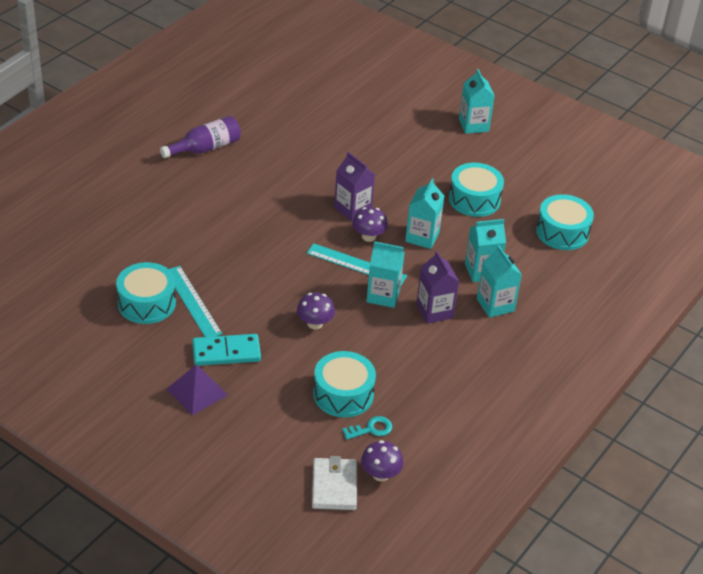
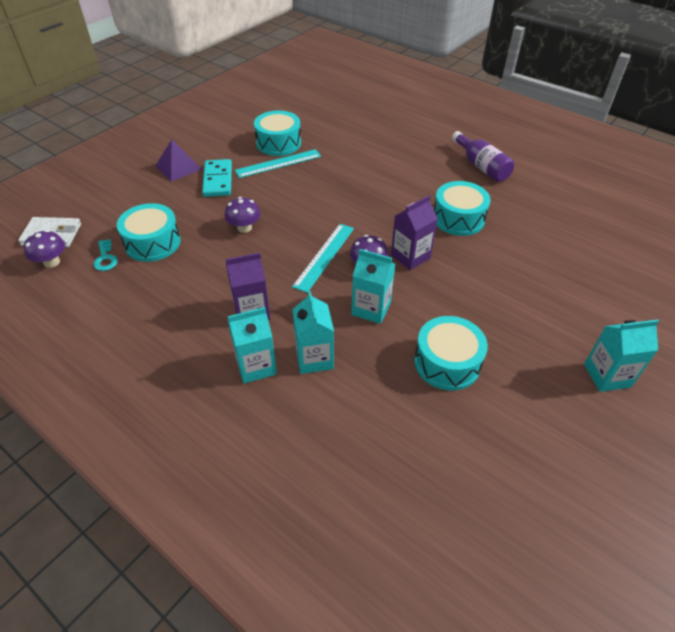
camera: 95 degrees right, 5 degrees up
(383, 295) = (278, 273): turquoise carton -> none
(562, 232) = (394, 458): turquoise drum -> turquoise drum (458, 218)

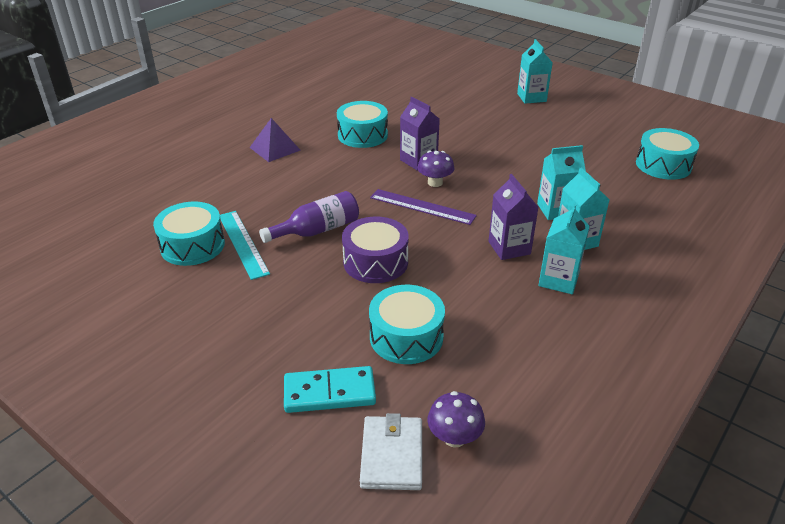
camera: 90 degrees left, 10 degrees down
(105, 258) = (441, 378): turquoise key -> none
(178, 167) = (229, 336): purple pyramid -> purple pyramid (275, 148)
(217, 180) = (272, 293): turquoise domino -> turquoise domino (329, 393)
(244, 228) = (375, 262): purple mushroom -> purple drum
(324, 256) = (422, 206): turquoise ruler -> purple ruler
(371, 309) = (490, 182): turquoise carton -> turquoise carton (558, 280)
(447, 362) = (540, 151): turquoise drum -> turquoise drum (663, 165)
(481, 166) = (279, 118): purple bottle -> purple bottle (317, 230)

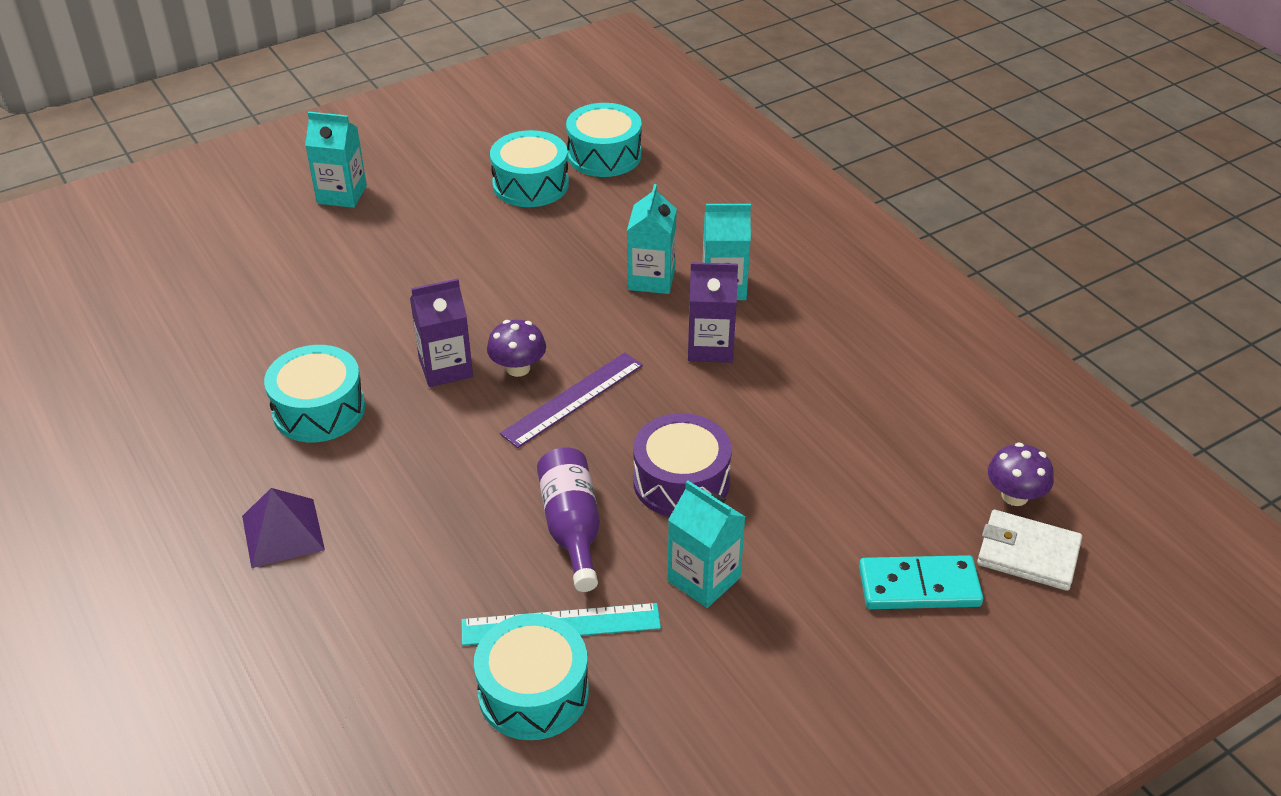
camera: 70 degrees left, 5 degrees up
(329, 393) = (919, 587): turquoise domino -> turquoise domino turned 75 degrees clockwise
(406, 337) = (844, 491): turquoise drum -> turquoise drum (530, 184)
(558, 280) = (792, 329): turquoise carton -> turquoise carton (703, 579)

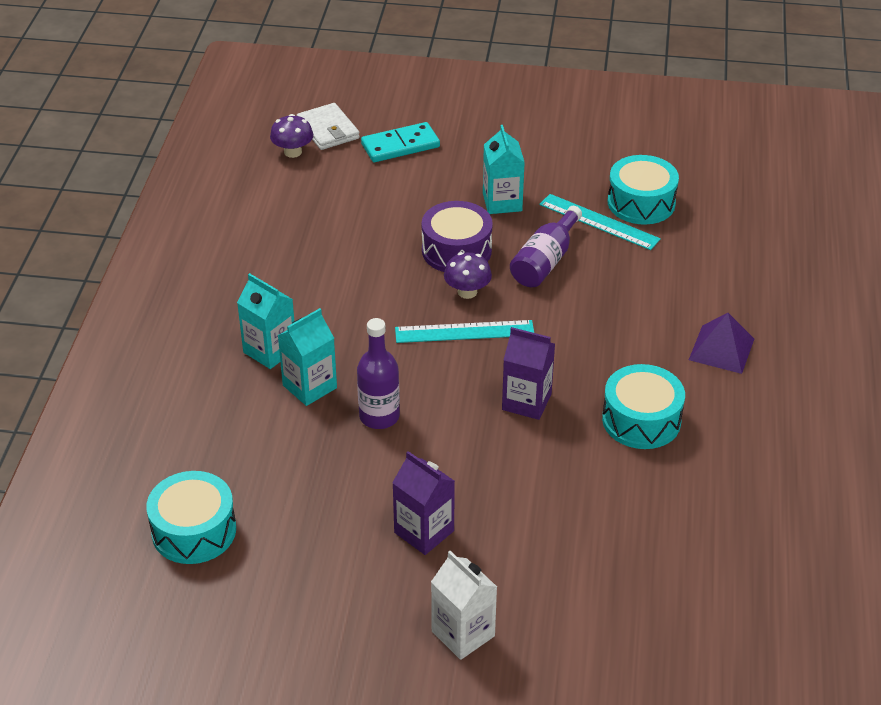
camera: 140 degrees left, 0 degrees up
(342, 194) = (463, 633): turquoise carton -> white carton
(518, 368) = (477, 373): purple mushroom -> purple mushroom (467, 292)
(530, 184) = (291, 537): turquoise drum -> none
(564, 288) = (379, 416): none -> purple bottle
(573, 399) = (464, 332): purple ruler -> turquoise ruler
(710, 347) = (337, 315): purple carton -> purple carton (424, 532)
(919, 587) = (400, 145): turquoise domino -> turquoise domino turned 60 degrees counterclockwise

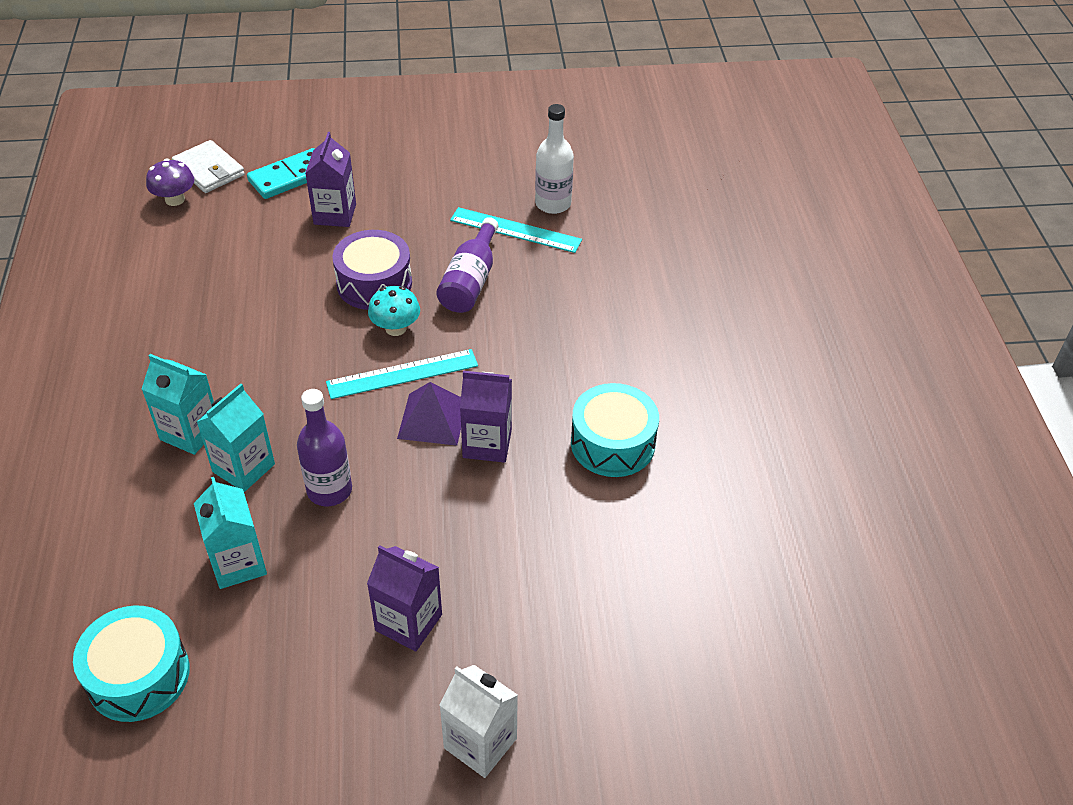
camera: 15 degrees left, 5 degrees up
(434, 184) = (335, 214): none -> purple carton
(467, 292) = (395, 328): purple mushroom -> turquoise mushroom
(502, 202) = (411, 223): turquoise carton -> turquoise carton (238, 563)
(641, 203) = (553, 204): turquoise drum -> white bottle
(721, 349) = (674, 349): purple pyramid -> purple pyramid (432, 419)

